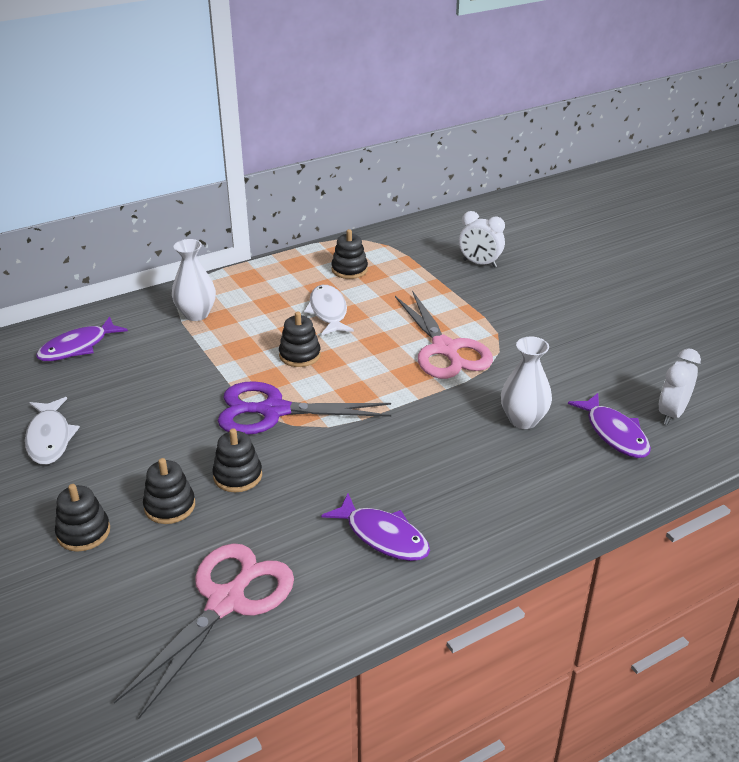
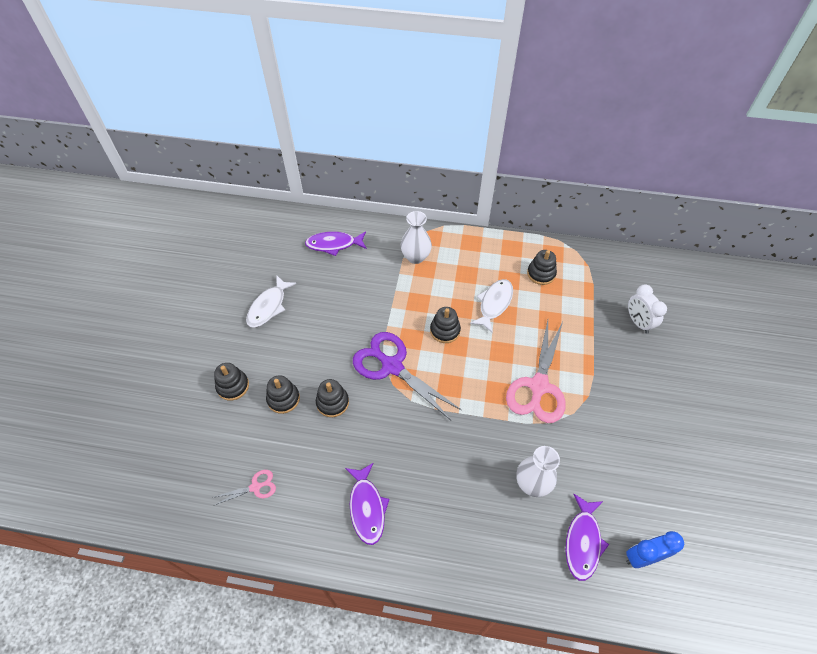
camera: 40 degrees right, 20 degrees up
(227, 602) = (255, 487): pink scissors -> pink scissors, size x0.46
(672, 414) = (643, 557): white clock -> blue clock

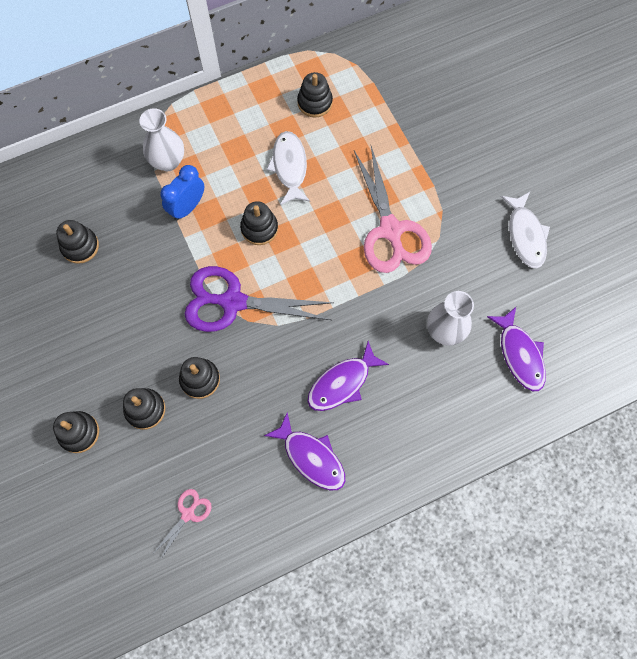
camera: 35 degrees left, 15 degrees up
(268, 306) = (45, 321): white fish -> white fish (525, 235)
(323, 276) = (80, 246): none -> black stacking toy
(334, 244) = (62, 201): purple fish -> purple fish (342, 383)
(638, 322) = (442, 102): white clock -> none
(643, 557) = (575, 334): blue clock -> blue clock (187, 207)

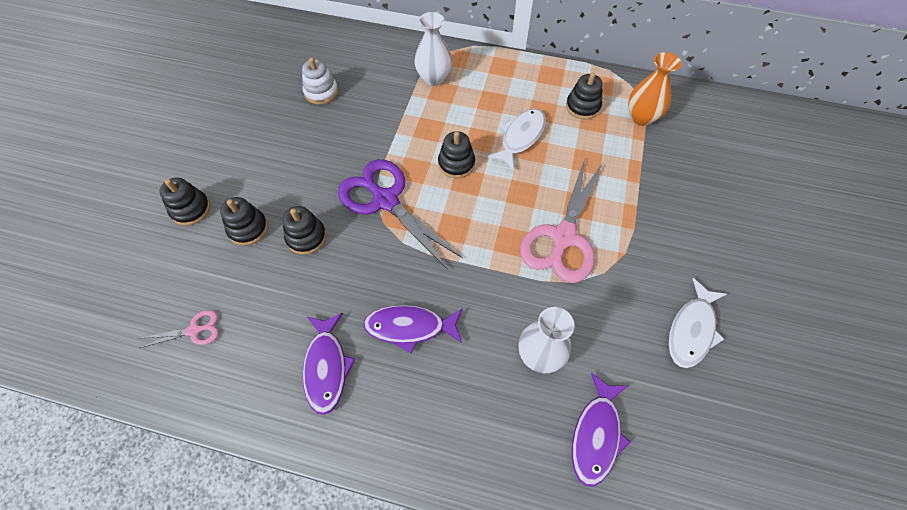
camera: 40 degrees right, 10 degrees down
(80, 246) = (321, 92): black stacking toy -> white stacking toy
(187, 207) = (418, 115): blue clock -> none
(367, 81) = (641, 117): none -> orange vase

